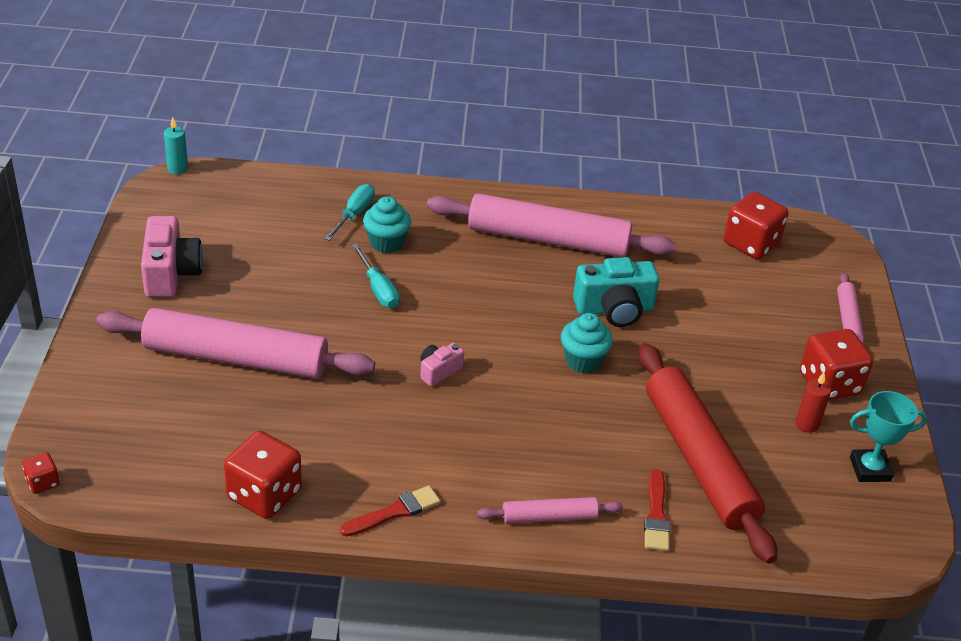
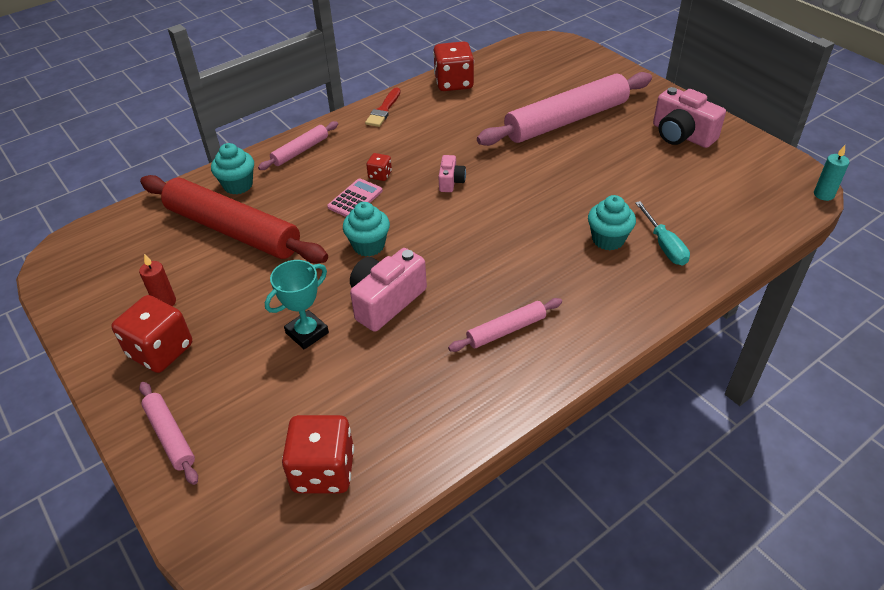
camera: 145 degrees right, 5 degrees up
(43, 482) = (550, 37): red dice -> red dice (380, 175)
(378, 289) = (560, 204): turquoise screwdriver -> none
(547, 239) = (506, 330): pink rolling pin -> pink rolling pin, size x0.47
(549, 414) = (355, 199): none -> pink calculator
(614, 309) = (386, 301): turquoise camera -> pink camera
(656, 515) = (238, 185): red brush -> turquoise cupcake
(870, 469) = (99, 297): turquoise trophy -> turquoise trophy (307, 333)

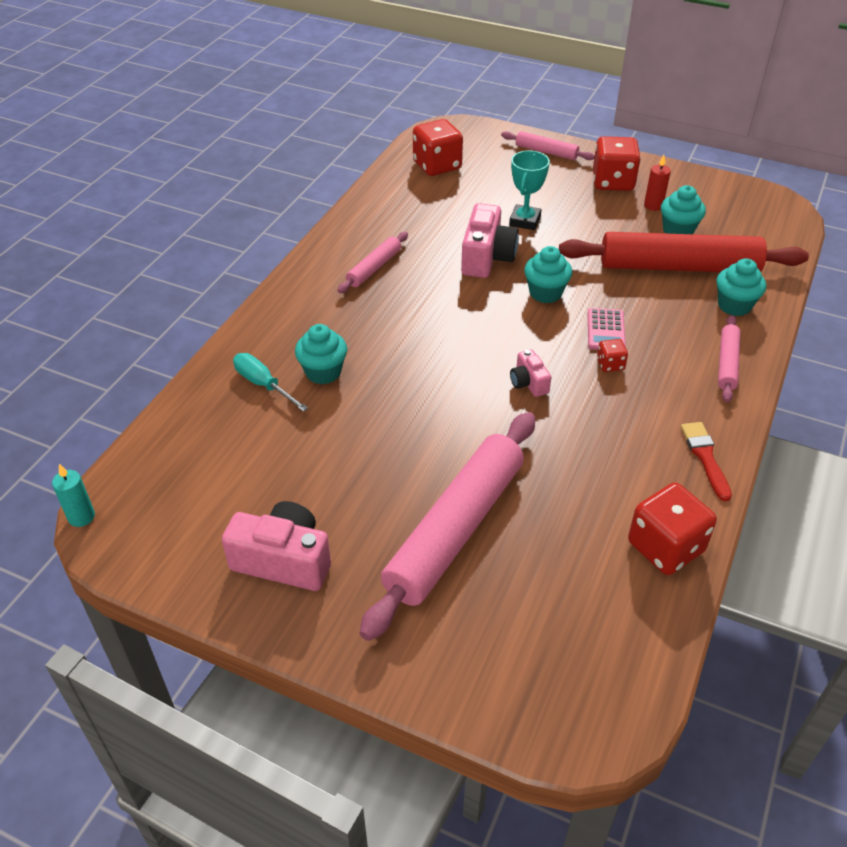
camera: 150 degrees right, 0 degrees up
(184, 265) = (678, 231): none -> turquoise cupcake

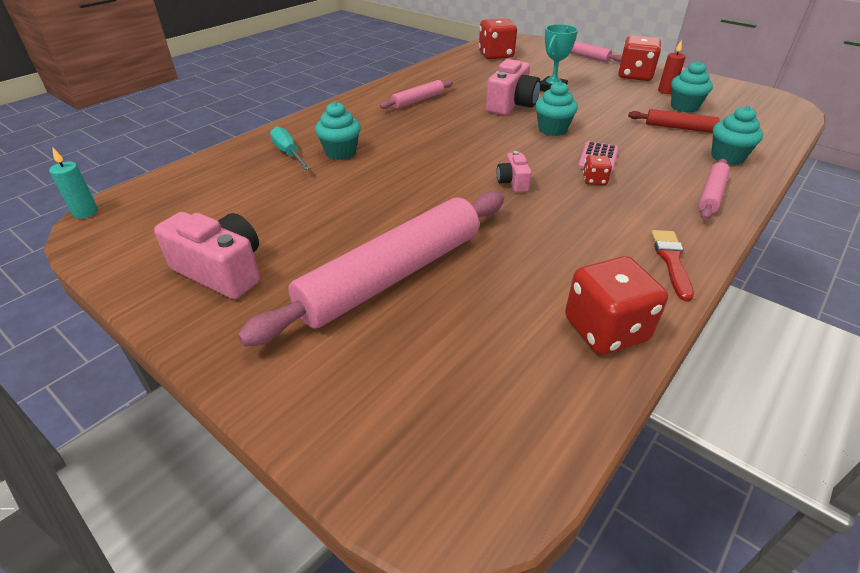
camera: 15 degrees right, 5 degrees down
(679, 267) = (679, 128): red rolling pin -> red rolling pin, size x0.47

